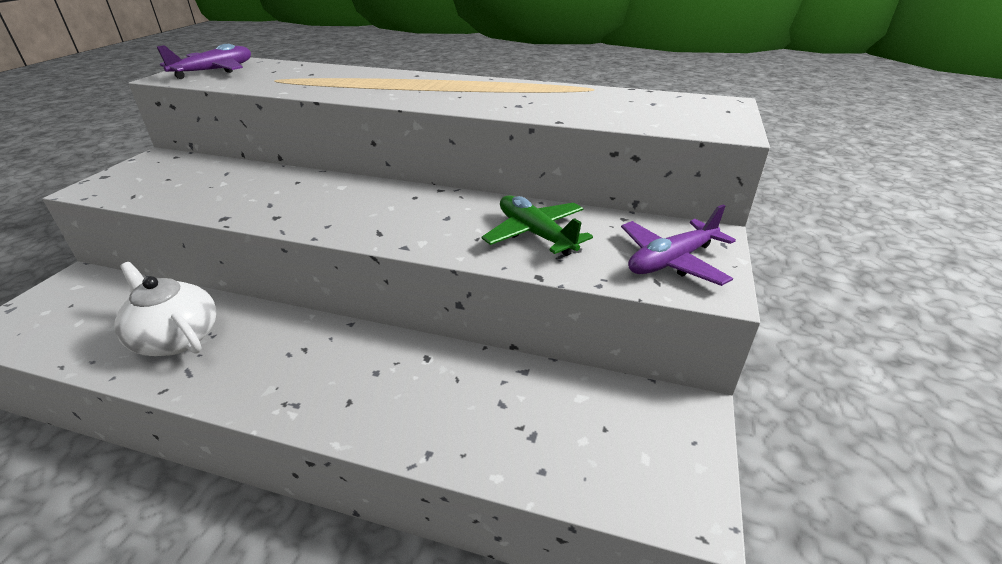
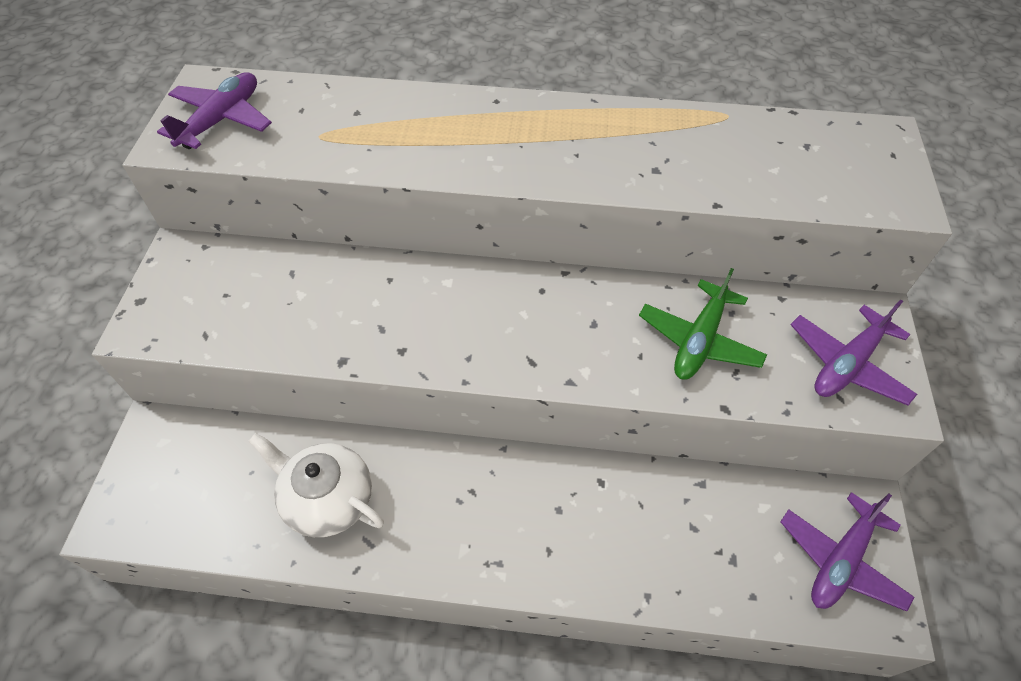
camera: 10 degrees left, 20 degrees up
(535, 234) = (699, 340): green plane -> green plane turned 105 degrees counterclockwise
(651, 453) = (840, 560): none -> purple plane

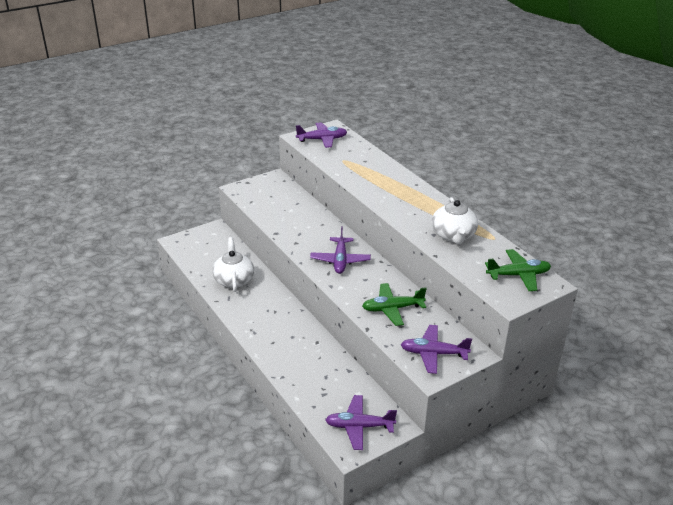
camera: 50 degrees right, 20 degrees down
(513, 322) = (340, 260): none -> purple plane
(680, 151) = (453, 235): none -> white teapot
(843, 151) = (518, 275): none -> green plane

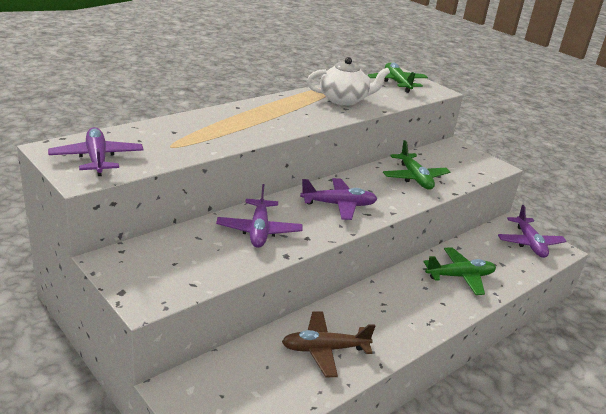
camera: 100 degrees left, 5 degrees down
(234, 280) = (324, 349): white teapot -> brown plane
(305, 360) = (460, 276): none -> green plane
(433, 353) = (468, 163): purple plane -> purple plane (259, 230)

